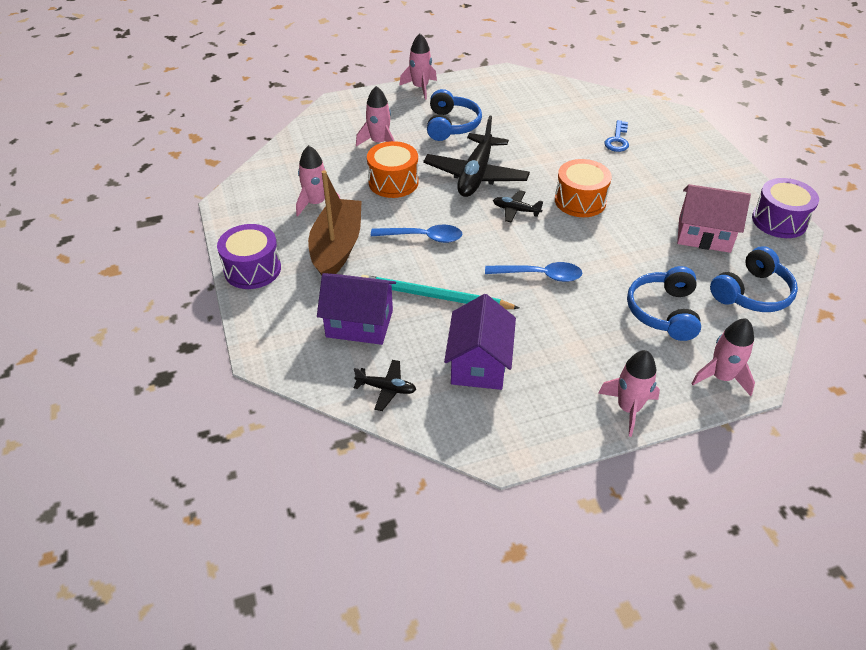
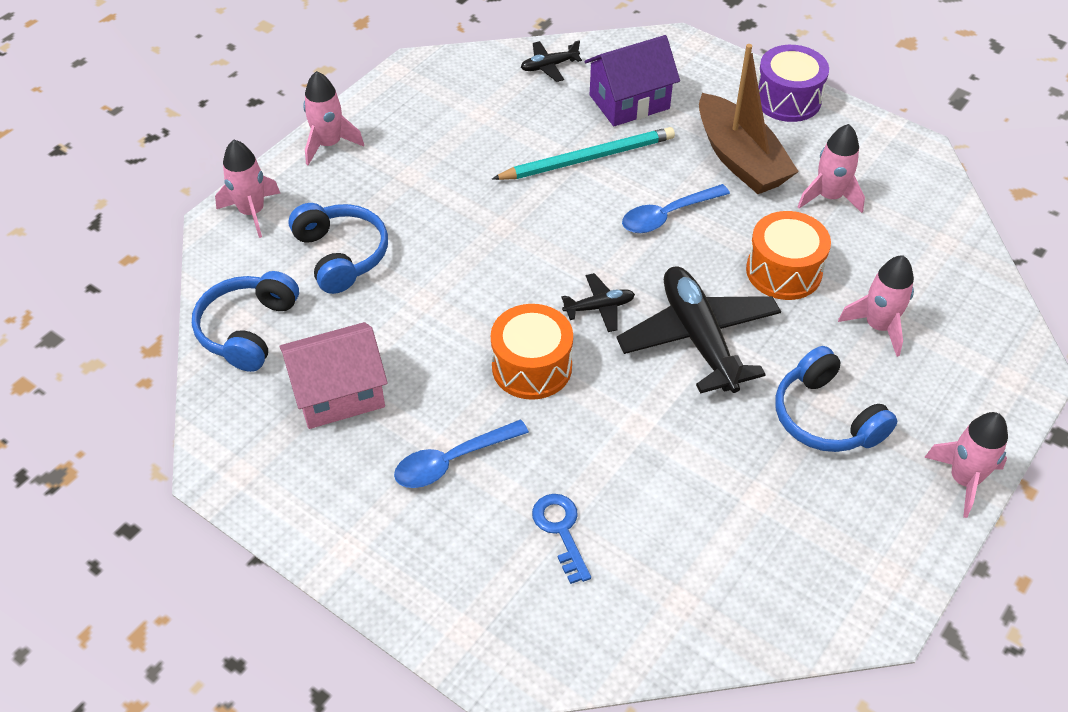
camera: 145 degrees right, 5 degrees up
(479, 364) = (489, 119): purple house -> none
(539, 275) = (502, 233): blue spoon -> blue spoon (452, 461)
(779, 221) = (242, 476): purple drum -> none

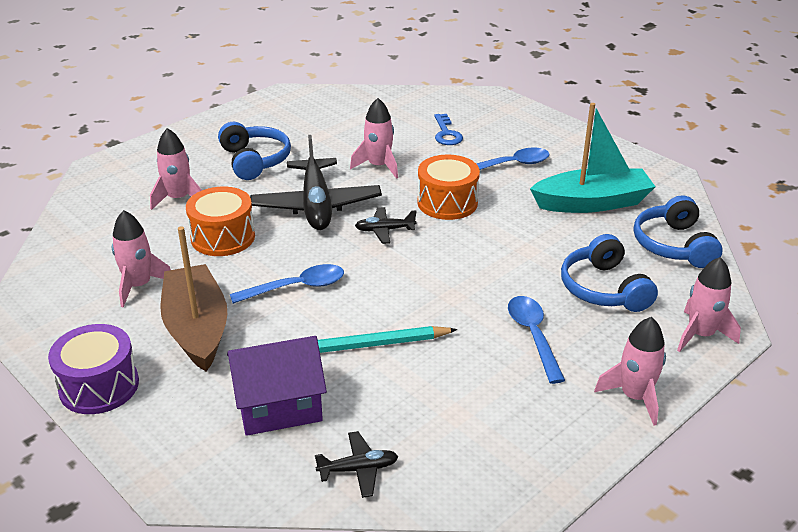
camera: 170 degrees left, 15 degrees down
(248, 330) = (673, 245): blue headphones -> blue headphones turned 150 degrees clockwise
(339, 393) = (592, 203): pink house -> turquoise boat
(417, 190) = (533, 336): none -> blue spoon
(964, 480) = (193, 130): pink rocket -> pink rocket (378, 166)

